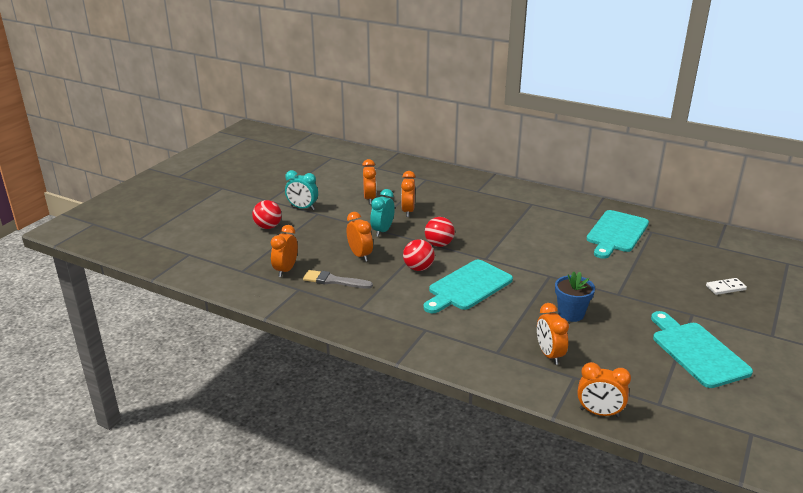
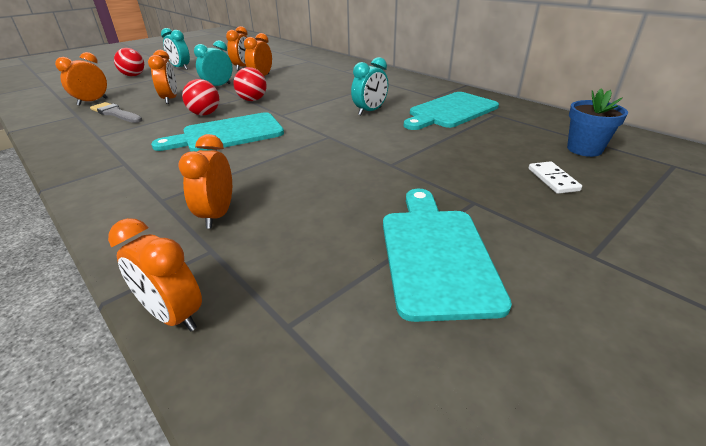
camera: 20 degrees right, 5 degrees up
(554, 243) = (370, 111): none -> turquoise clock
(571, 314) = (306, 175): blue flower pot -> blue flower pot (584, 149)
(725, 288) = (552, 179): white domino -> white domino turned 75 degrees clockwise

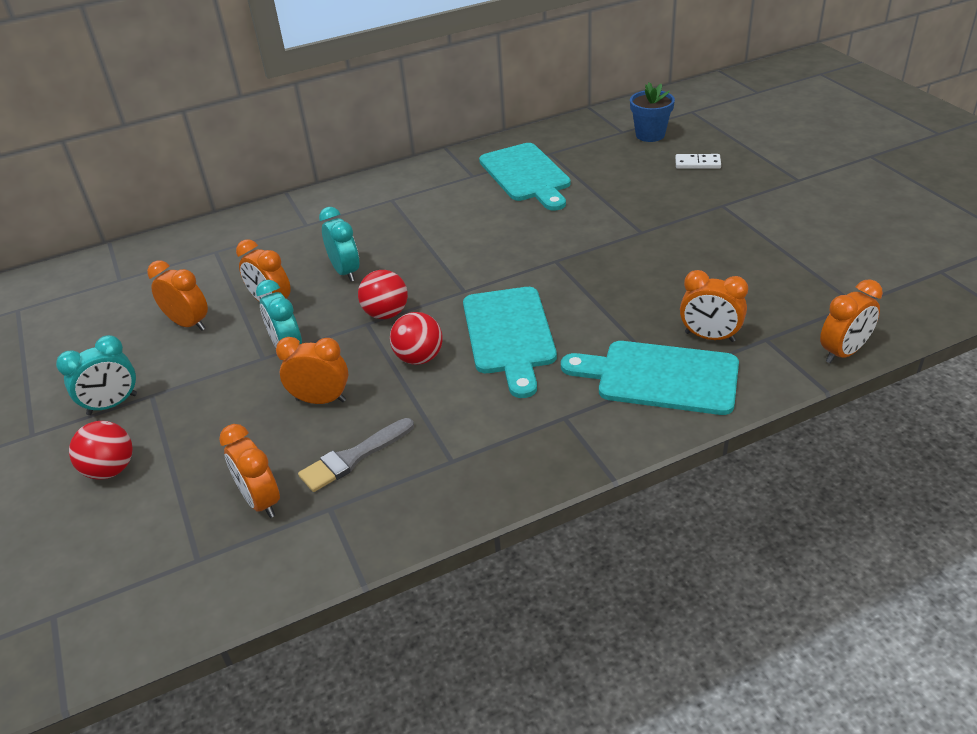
camera: 70 degrees left, 5 degrees up
(370, 111) = (494, 224): turquoise clock -> turquoise clock (345, 272)
(436, 254) = (788, 235): turquoise cutting board -> turquoise cutting board (660, 377)

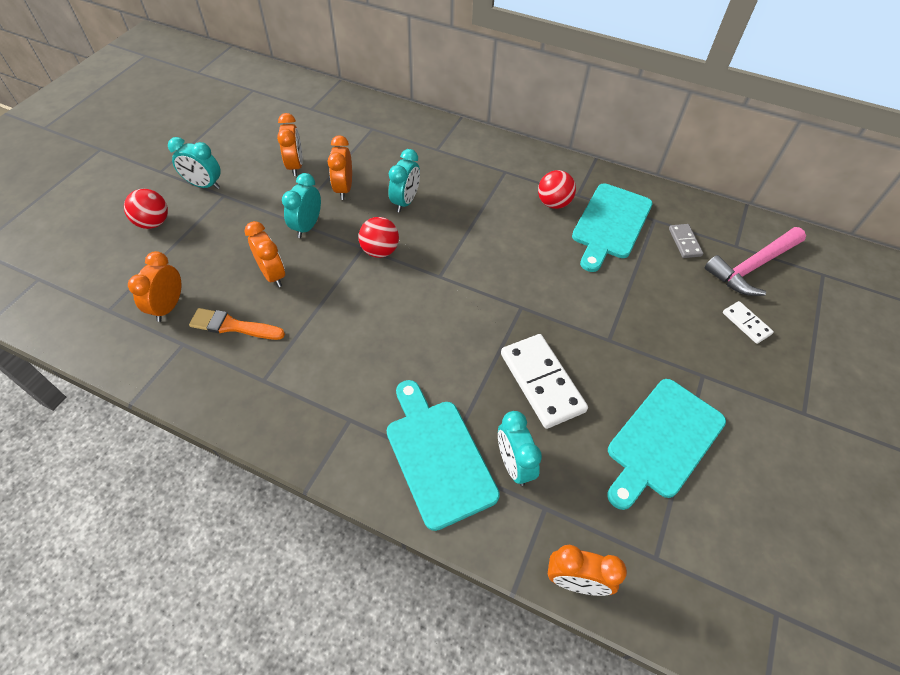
camera: 45 degrees right, 15 degrees up
(353, 457) = (233, 326): grey brush -> orange brush
(419, 358) = (349, 298): red ball -> red ball (553, 203)
(509, 335) = (412, 332): turquoise cutting board -> turquoise cutting board (662, 441)
(590, 151) = (684, 242): none -> grey domino
(645, 285) = (541, 382): none -> white domino
(650, 135) = (752, 267): blue flower pot -> pink hammer
(709, 337) = (513, 464): orange clock -> turquoise clock

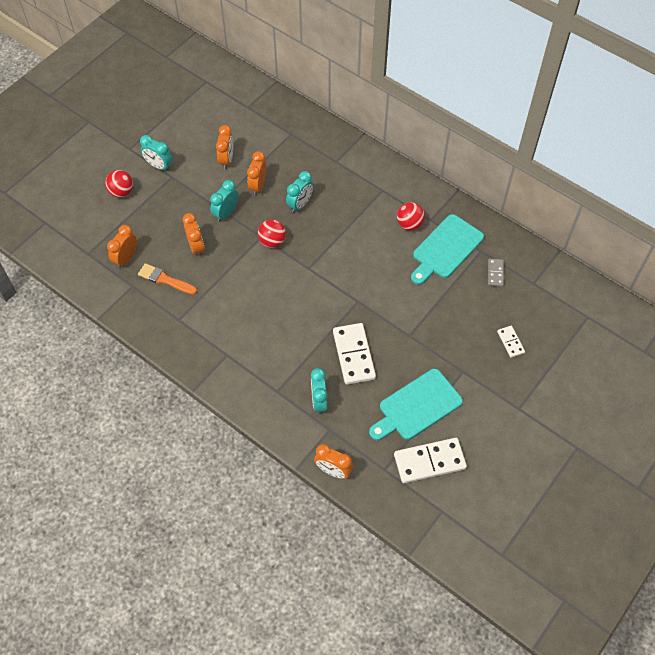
camera: 15 degrees right, 5 degrees up
(438, 456) = (274, 387): turquoise cutting board -> none
(719, 527) = (429, 462): none -> white domino
(752, 267) = (537, 301): pink hammer -> none

